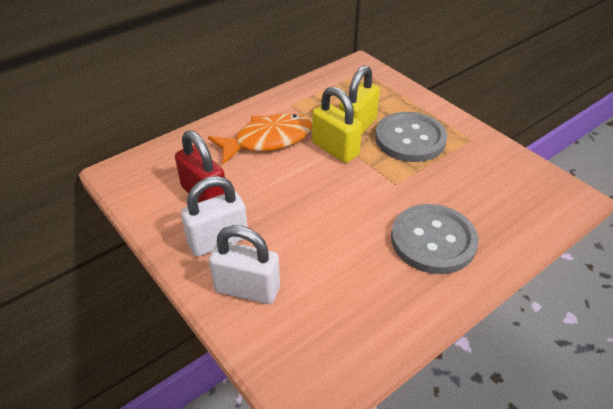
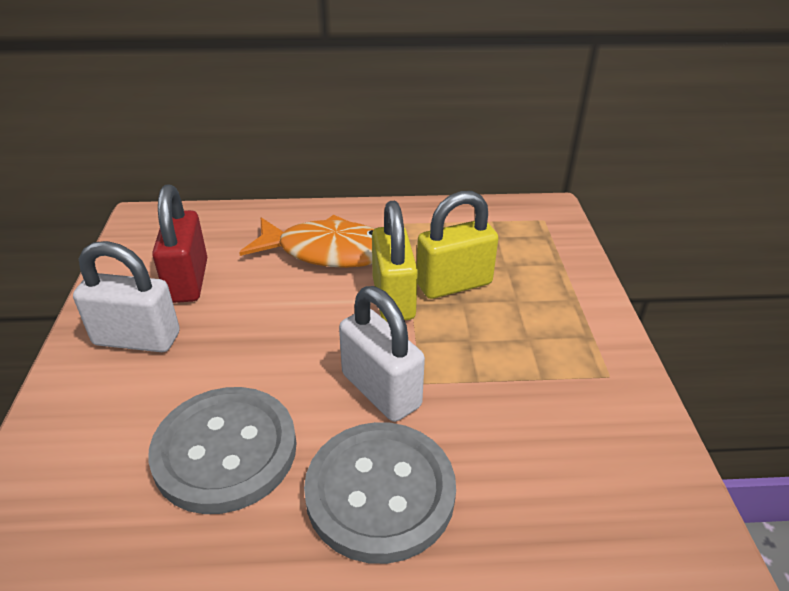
camera: 35 degrees right, 5 degrees down
(247, 289) = (93, 413): white padlock -> white padlock (381, 390)
(410, 139) = (511, 332): grey button -> grey button (225, 451)

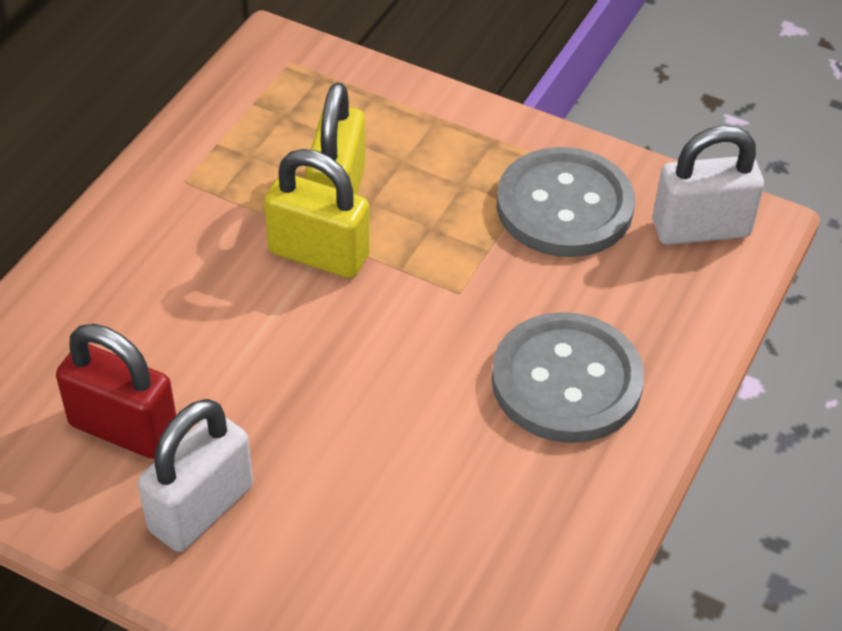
camera: 60 degrees left, 10 degrees up
(225, 451) = (439, 477): grey button -> grey button (564, 206)
(327, 252) = (181, 274): orange fish -> none
(381, 390) = (447, 326): white padlock -> white padlock (700, 229)

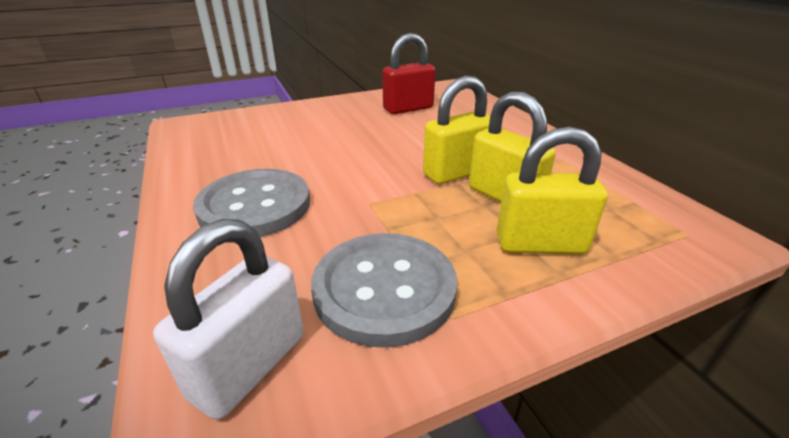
camera: 130 degrees right, 15 degrees down
(201, 508) = (350, 110): white padlock -> none
(404, 142) = (540, 244): none -> yellow padlock

